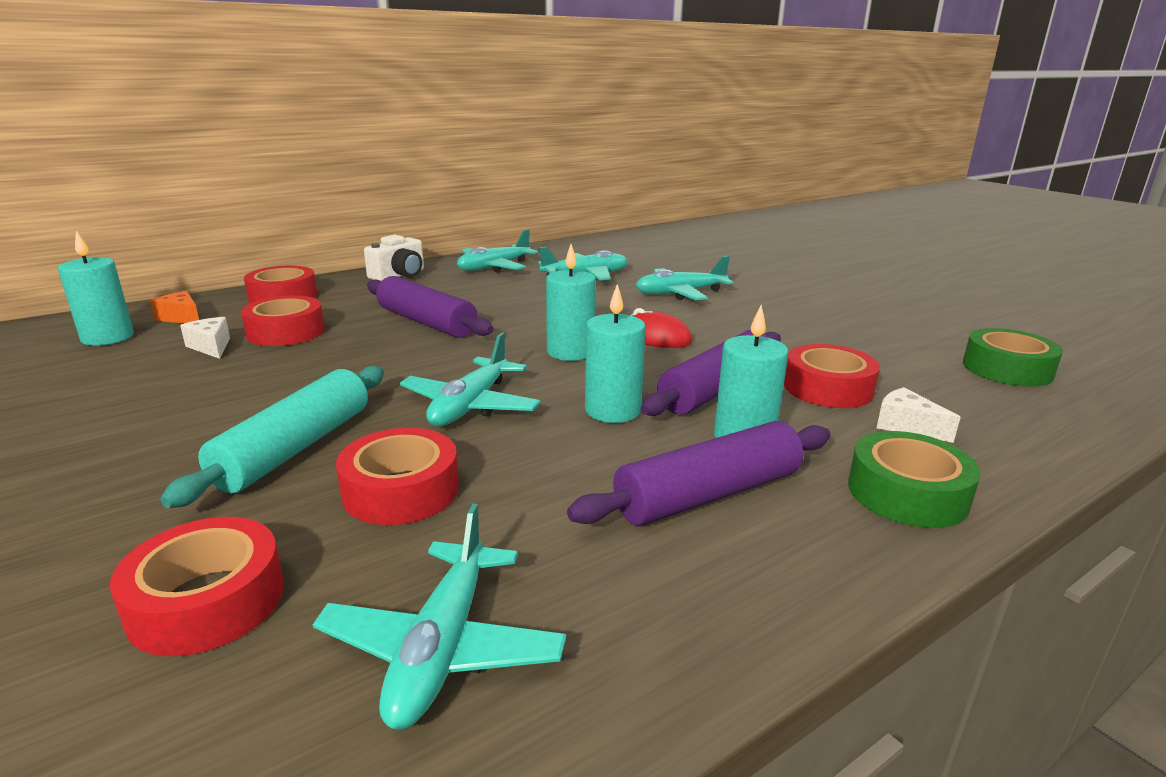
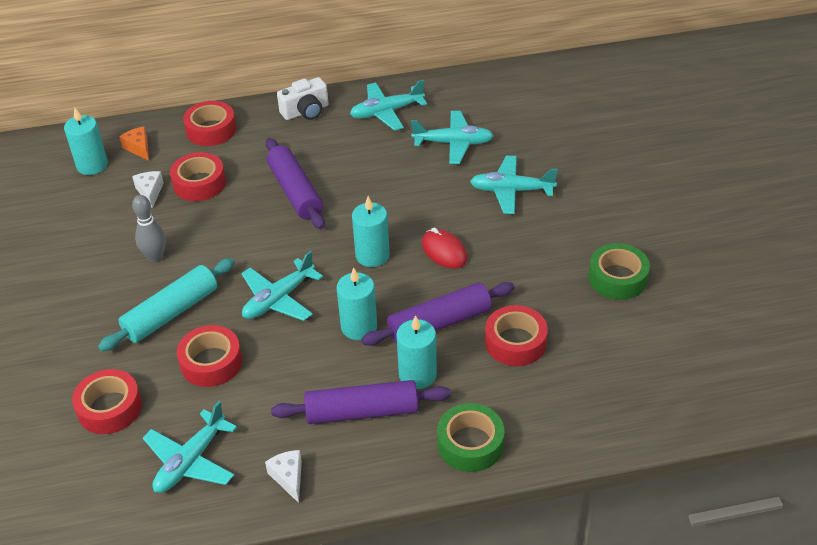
camera: 25 degrees right, 20 degrees up
(242, 398) = (155, 257): none -> grey bowling pin
(906, 426) = (529, 392): white cheese -> white cheese (288, 477)
(1007, 369) = (671, 357): green tape -> green tape (617, 278)

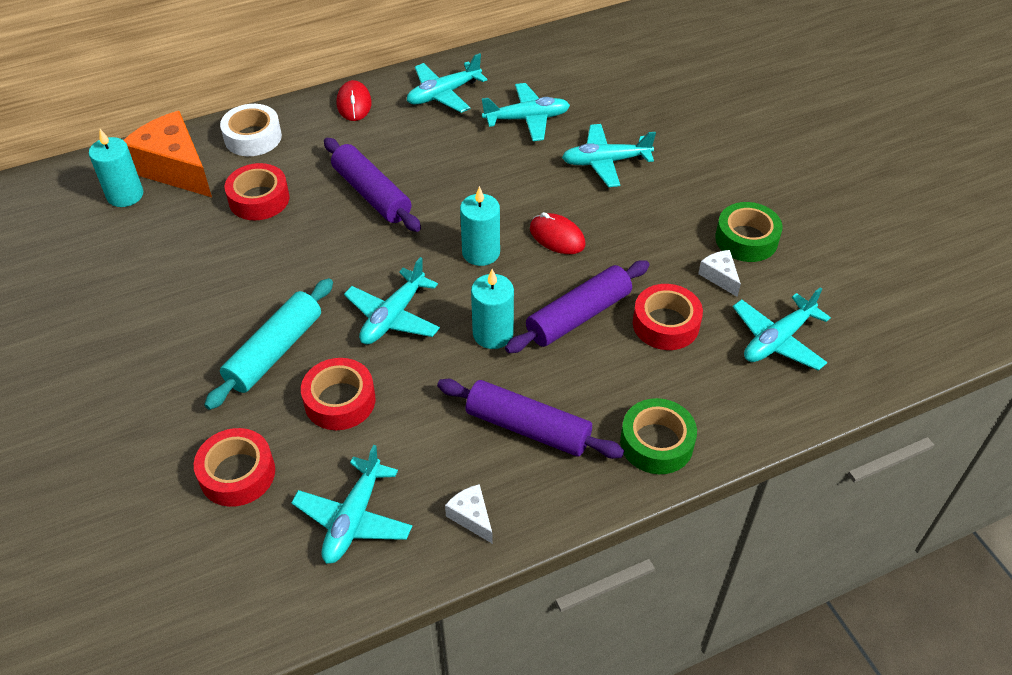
camera: 15 degrees left, 5 degrees up
(139, 148) = (175, 168): orange cheese -> orange cheese, size x2.23
(150, 192) = (204, 217): white cheese -> white cheese (720, 276)
(155, 257) = (235, 290): grey bowling pin -> none
(211, 130) = (253, 137): red tape -> white tape
(306, 111) = (354, 104): white camera -> red mouse
(362, 411) = (528, 427): purple rolling pin -> purple rolling pin turned 45 degrees clockwise
(417, 375) = (574, 376): turquoise candle -> none
(614, 372) = (778, 340): none -> turquoise plane

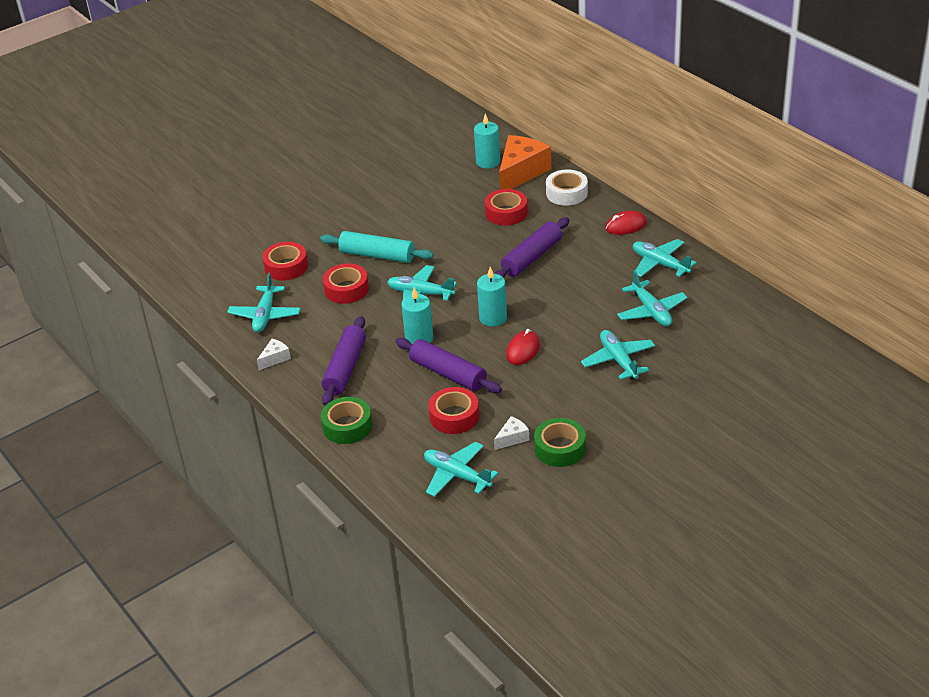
camera: 80 degrees right, 10 degrees down
(353, 518) = (265, 315): turquoise plane -> turquoise plane turned 90 degrees counterclockwise

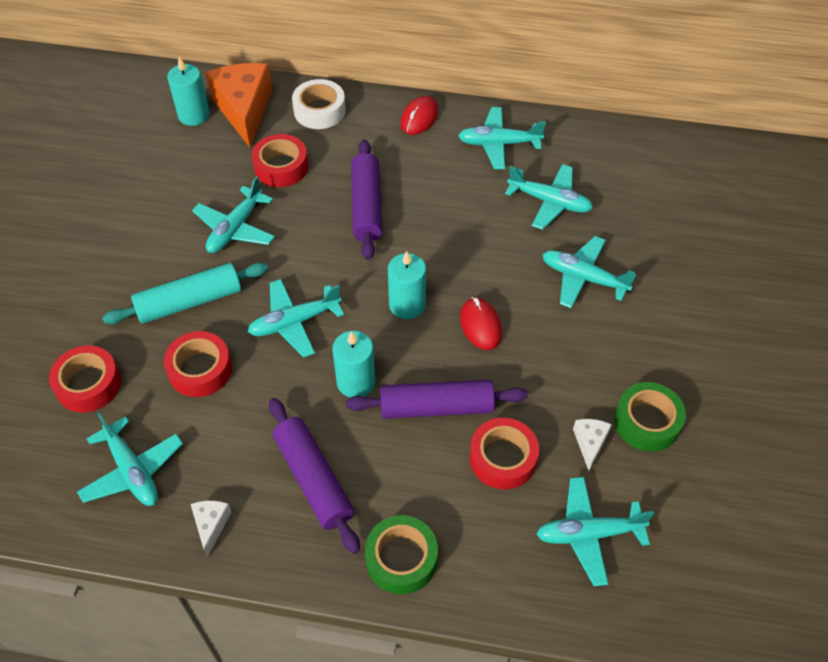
camera: 45 degrees left, 15 degrees up
(443, 232) = (235, 228): none -> turquoise plane

